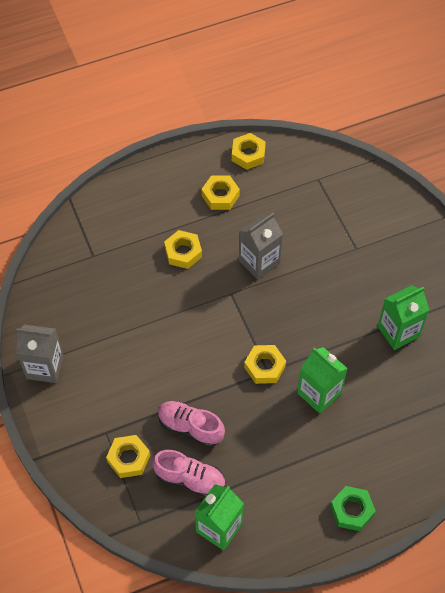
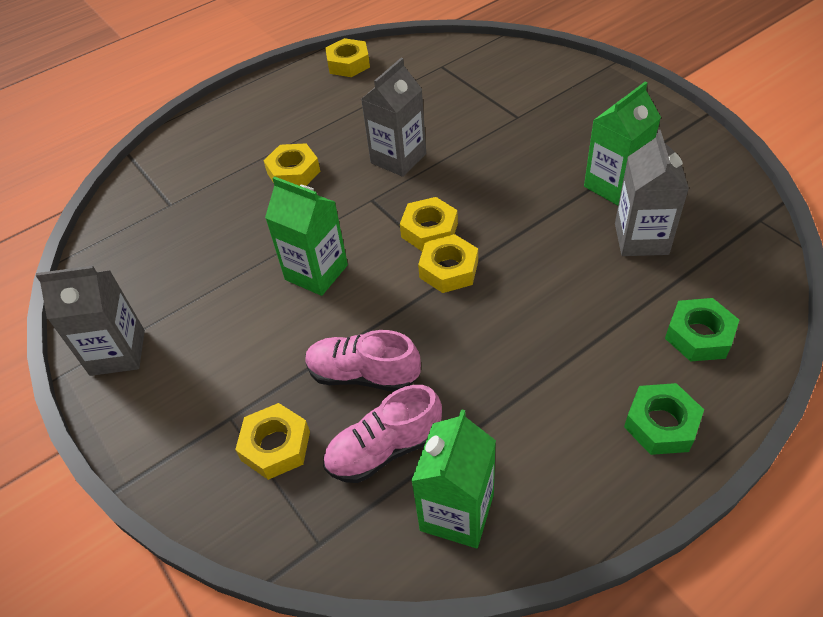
camera: 10 degrees left, 10 degrees down
(190, 479) = (384, 449): pink shoe -> pink shoe turned 150 degrees clockwise
(220, 196) = (326, 107): yellow nut -> yellow nut (429, 230)
(319, 393) = (539, 281): green carton -> green carton (316, 272)
(397, 380) = (641, 239): none -> grey carton
(400, 461) = (699, 335): none -> green nut

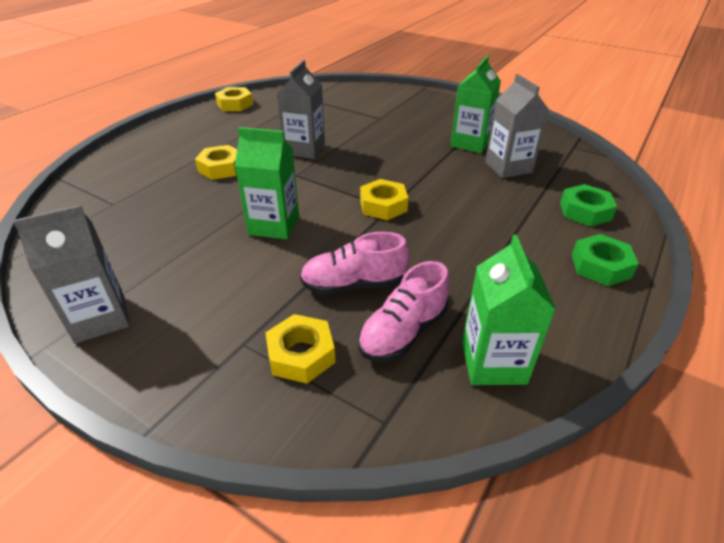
camera: 25 degrees left, 10 degrees down
(429, 230) = (354, 185): yellow nut -> none

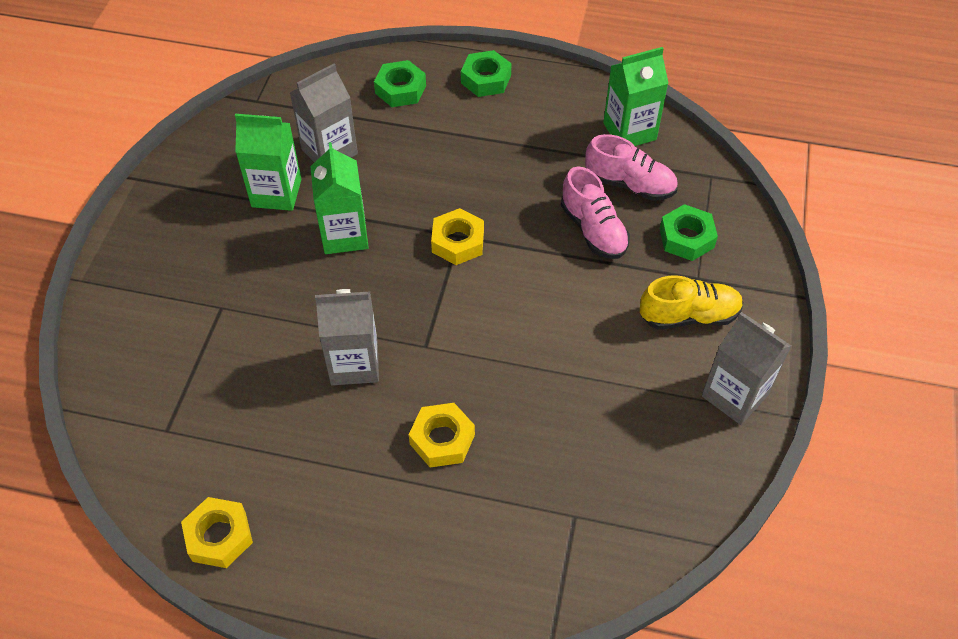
camera: 110 degrees left, 15 degrees up
(206, 318) = (689, 316): none -> yellow shoe
(274, 225) = (538, 324): green carton -> green carton (344, 235)
(301, 354) = (686, 238): yellow nut -> green nut

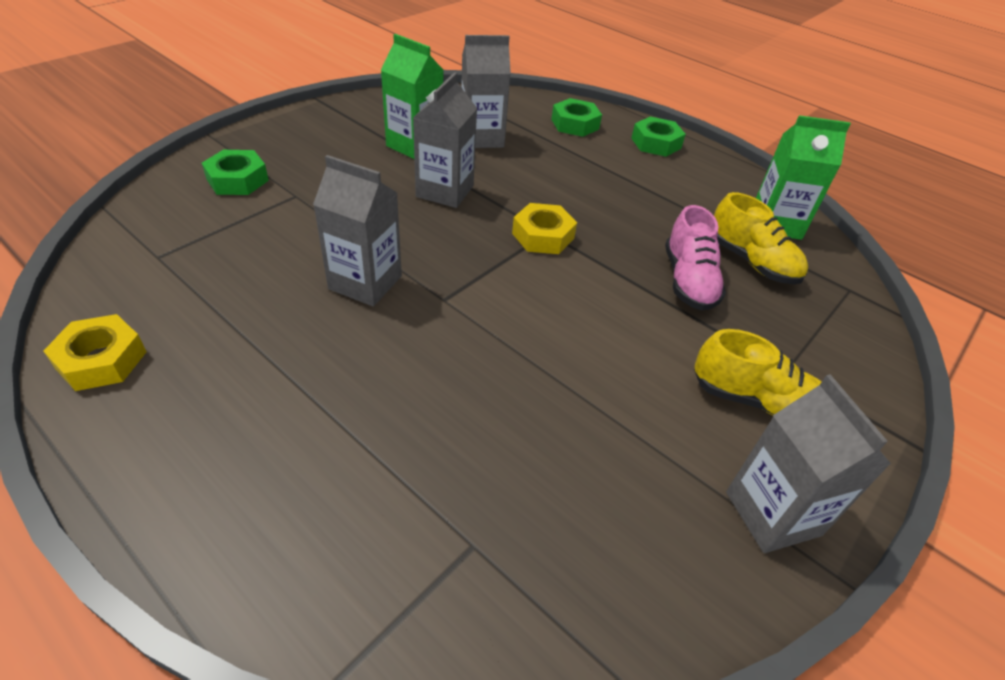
camera: 25 degrees right, 10 degrees down
(344, 235) = (445, 191): green carton -> grey carton
(442, 439) = (390, 385): yellow nut -> none
(629, 184) = (751, 262): pink shoe -> yellow shoe
(686, 238) = (792, 329): green nut -> green nut (237, 180)

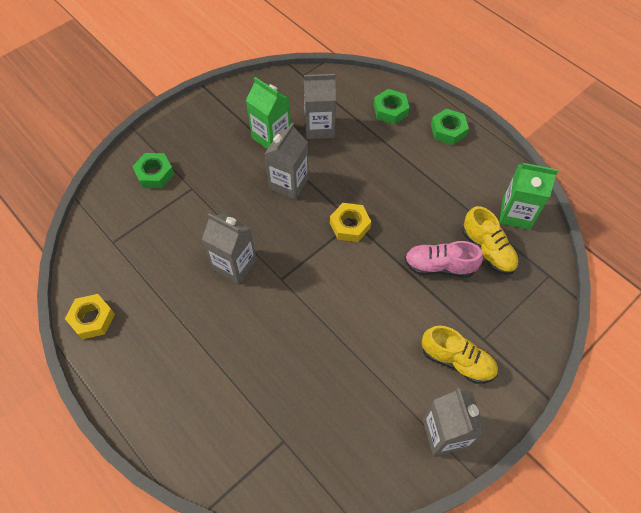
camera: 10 degrees right, 15 degrees up
(688, 281) = (439, 266): pink shoe -> pink shoe turned 90 degrees clockwise

